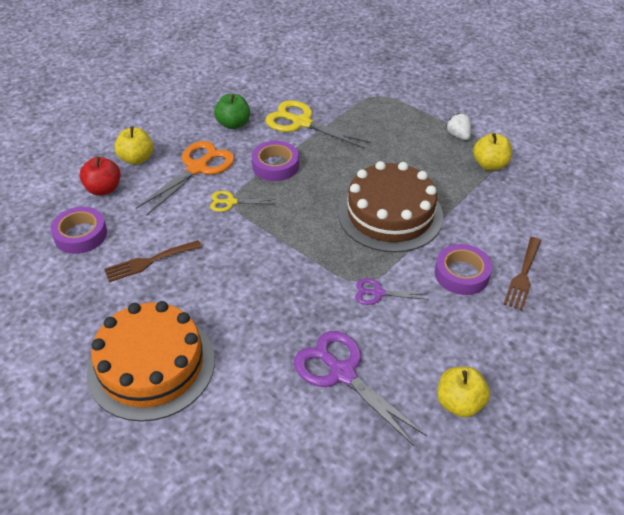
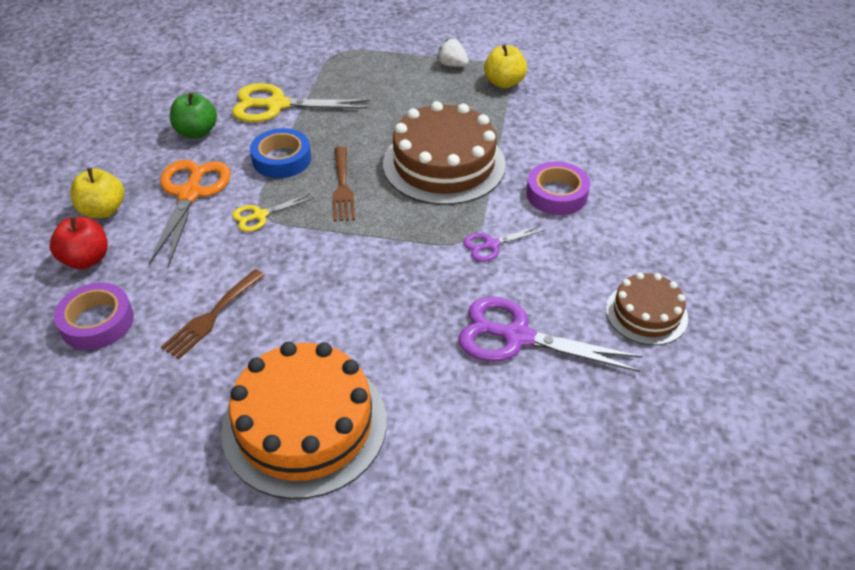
camera: 30 degrees left, 0 degrees up
(275, 165) = (282, 159): purple tape -> blue tape
(459, 403) = (646, 313): yellow apple -> brown cake
(523, 276) = (612, 174): brown fork -> brown fork (342, 187)

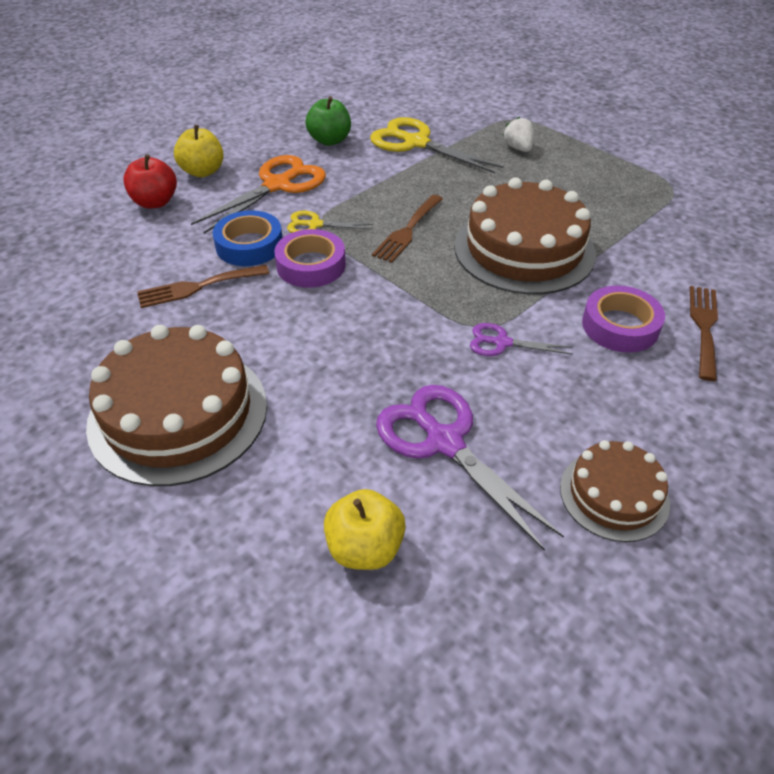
camera: 35 degrees right, 0 degrees up
(97, 322) = (115, 251): purple tape -> purple tape (311, 265)
(282, 159) = (377, 187): blue tape -> blue tape (249, 245)
(304, 425) = (178, 414): orange cake -> brown cake
(452, 65) = (618, 165): white strawberry -> white strawberry (518, 148)
(504, 82) = (660, 200): yellow apple -> yellow apple (365, 548)
(607, 170) = (704, 327): none -> brown fork

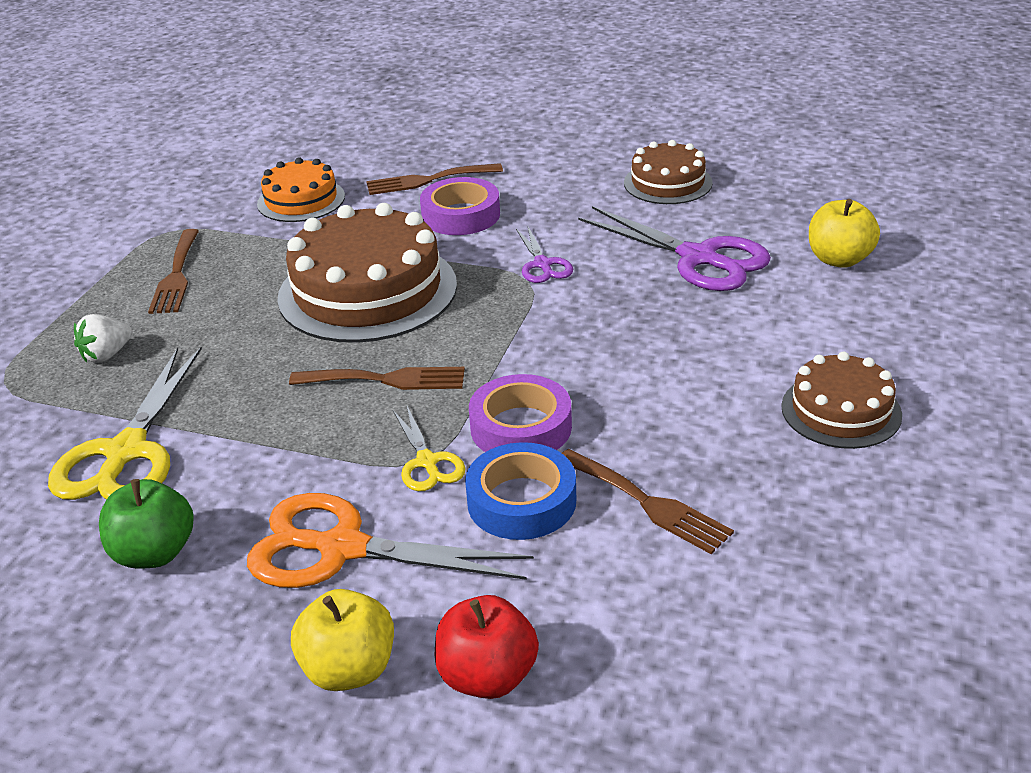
camera: 115 degrees left, 10 degrees down
(178, 414) = (841, 410): brown cake -> brown cake, size x0.55
(444, 442) = (698, 258): purple scissors -> purple scissors turned 75 degrees counterclockwise
(601, 181) = (176, 276): none -> brown fork
(696, 251) = (301, 200): none -> orange cake

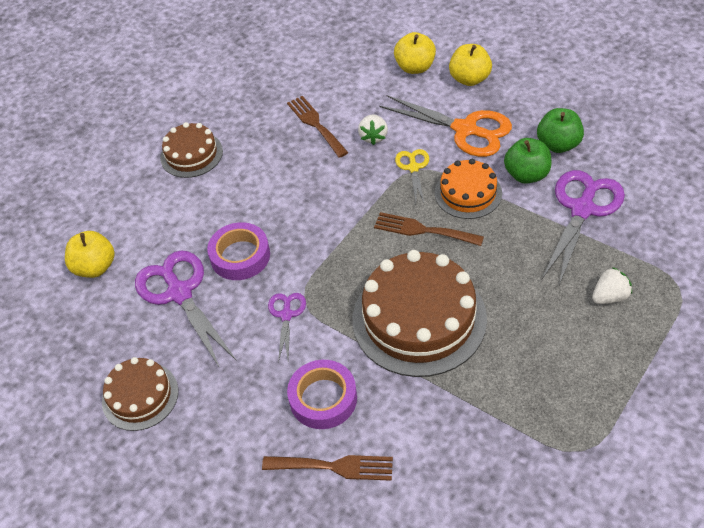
camera: 160 degrees left, 15 degrees up
(126, 452) = (582, 209): yellow scissors -> purple scissors
(176, 276) = (568, 378): brown fork -> none
(219, 488) = (526, 175): none -> green apple
(301, 200) = (456, 468): orange cake -> orange cake (468, 193)
(487, 676) = (415, 67): red apple -> yellow apple
(521, 427) = (357, 179): purple tape -> purple tape (240, 256)
(521, 501) = (373, 137): blue tape -> white strawberry

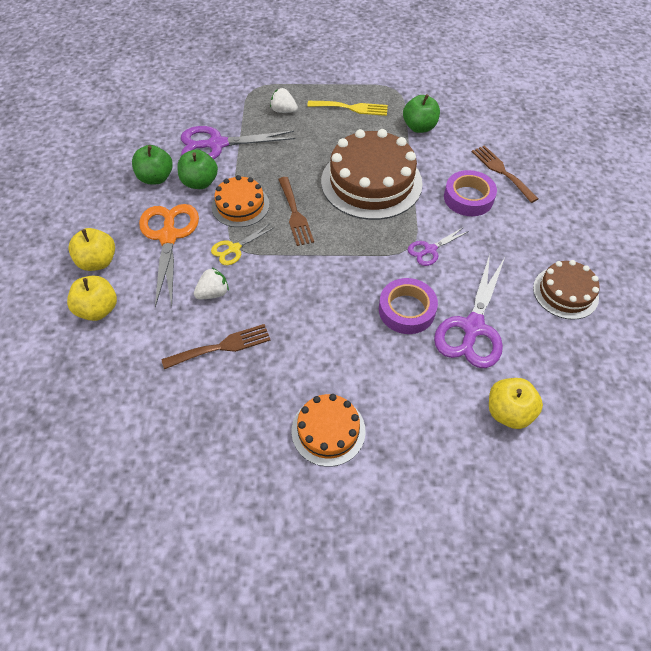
camera: 130 degrees left, 5 degrees up
(191, 154) = (328, 430): brown cake -> orange cake
(315, 124) = (222, 346): brown fork -> brown fork turned 135 degrees counterclockwise
(480, 428) = (419, 127): none -> green apple
(570, 373) = (351, 108): none -> yellow fork

